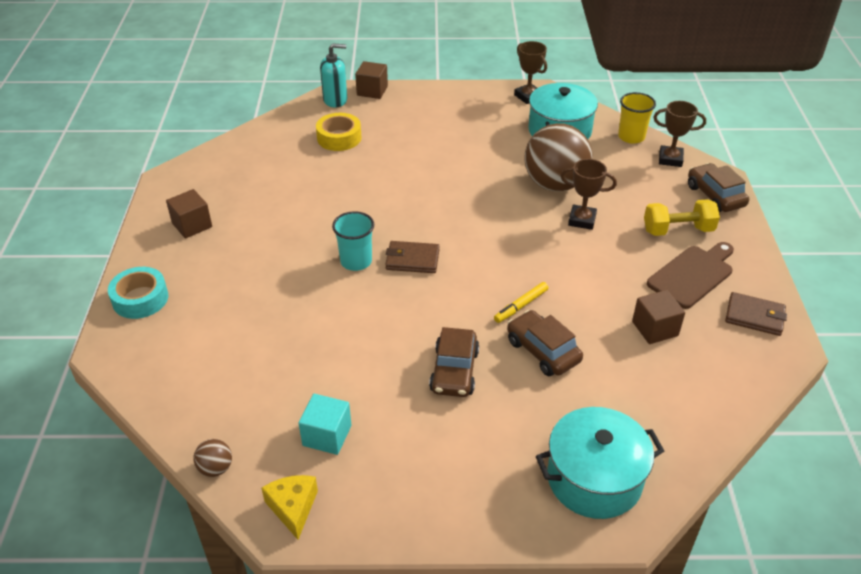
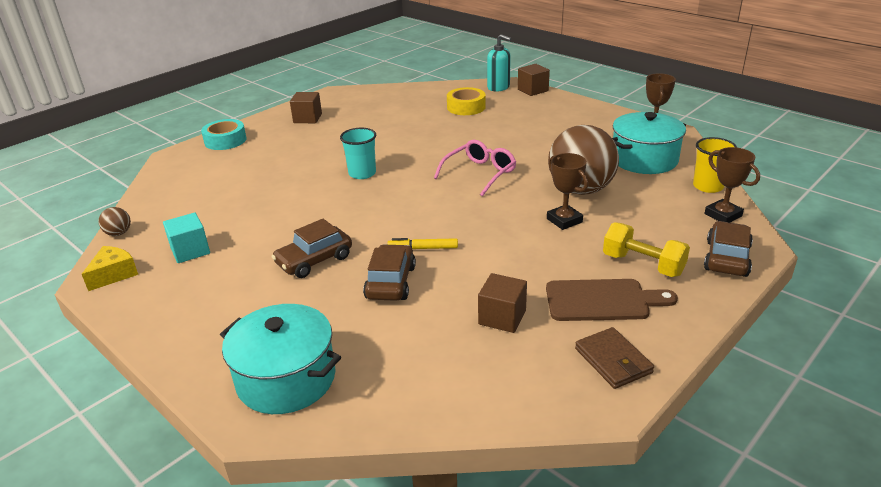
camera: 45 degrees right, 10 degrees down
(412, 259) = (397, 188): brown wallet -> none
(458, 207) = (480, 173): none -> pink glasses

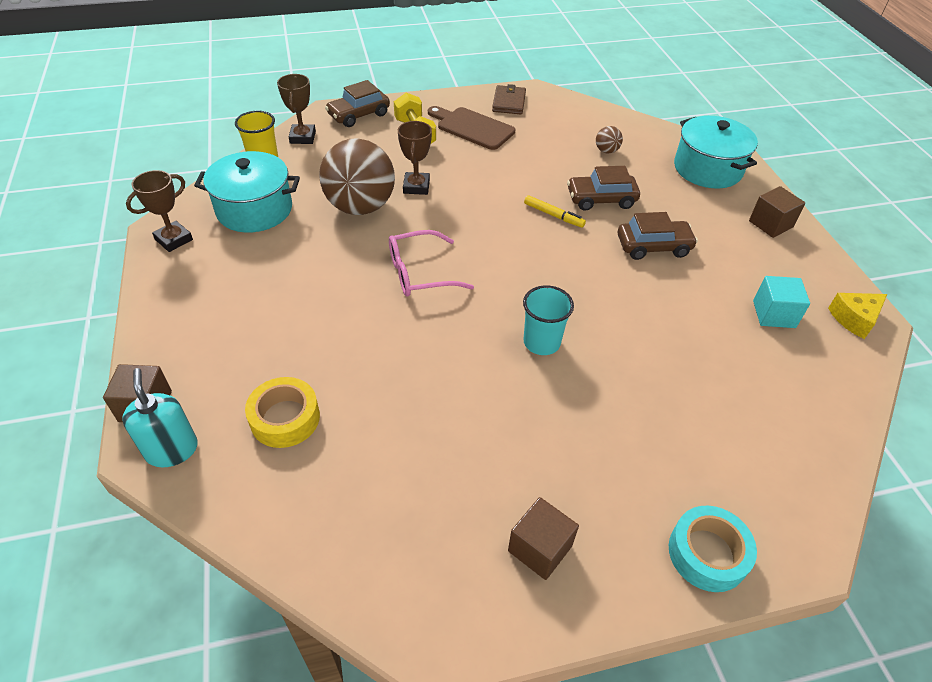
camera: 150 degrees left, 15 degrees up
(119, 233) = (863, 383): brown ball -> brown ball (606, 151)
(391, 282) = (601, 199): brown car -> brown car turned 45 degrees clockwise
(502, 317) = (545, 145): brown cube -> brown cube (770, 224)

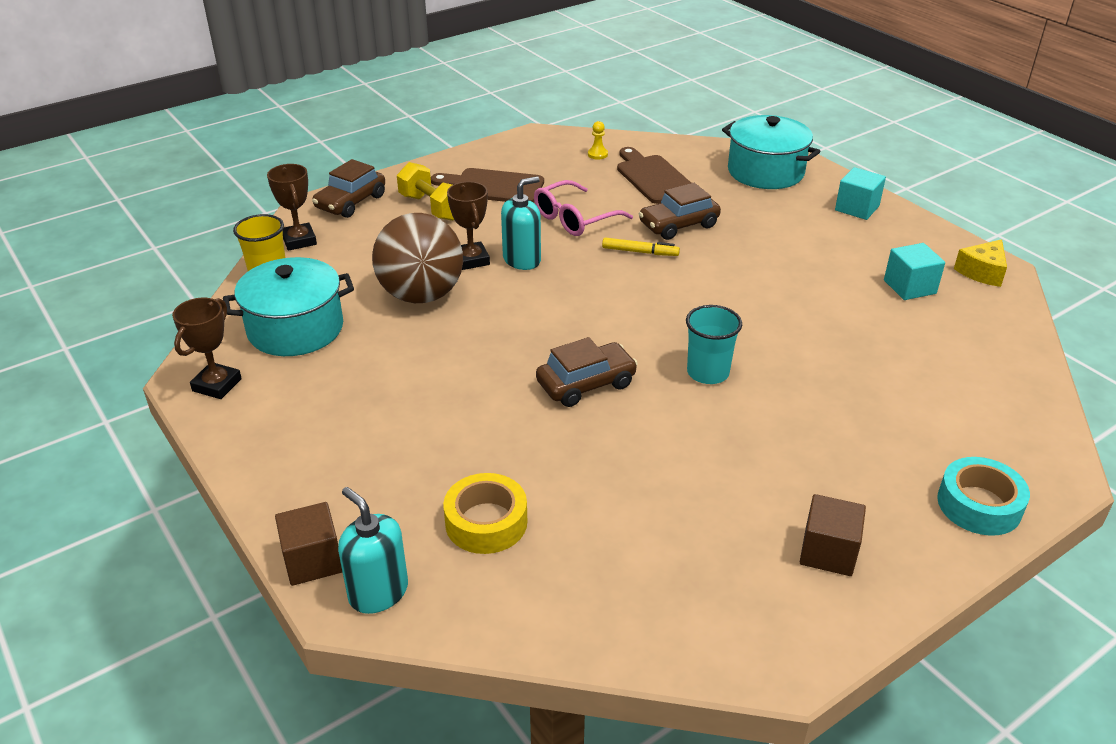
camera: 20 degrees left, 10 degrees down
(420, 273) = (535, 343): pink glasses -> pink glasses (574, 219)
(455, 197) = (522, 260): none -> turquoise soap dispenser
(509, 102) = (516, 153): brown wallet -> none
(573, 119) = (597, 154): none -> yellow pawn
(606, 151) = (653, 178): brown ball -> brown cutting board
(653, 246) = (759, 256): brown car -> brown car (586, 384)
(770, 224) = (857, 208): brown cube -> turquoise cube

